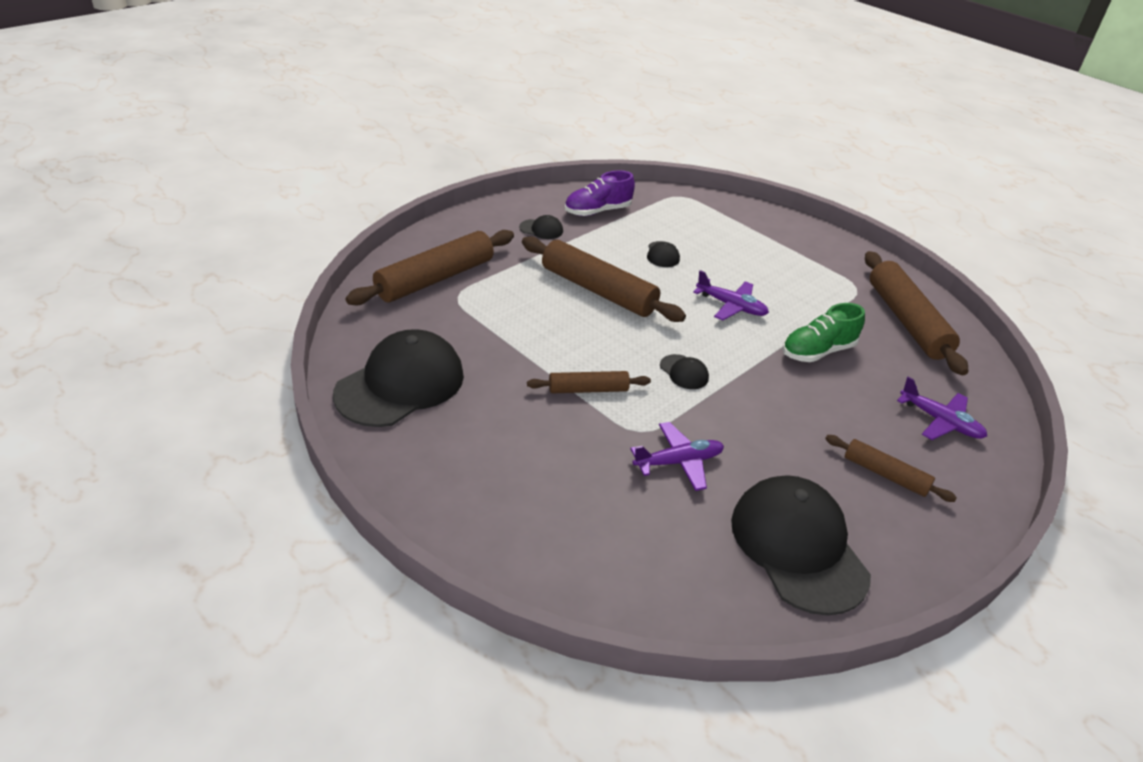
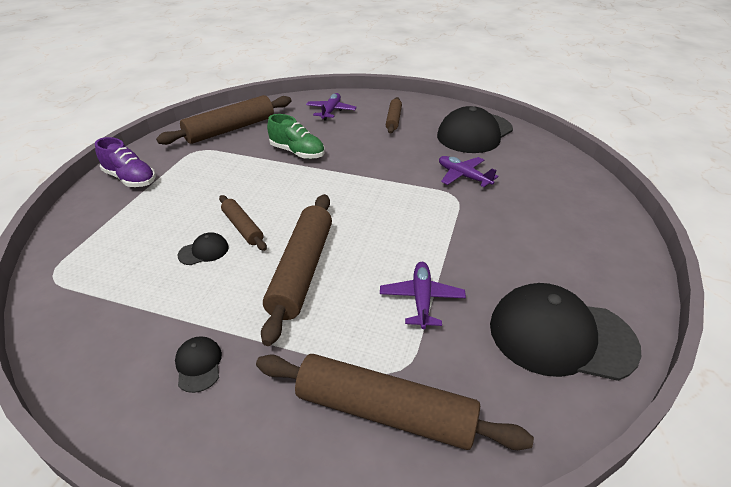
camera: 115 degrees left, 0 degrees up
(588, 389) = (441, 230): brown rolling pin -> brown rolling pin (242, 227)
(597, 211) = (122, 331): purple shoe -> purple shoe (130, 179)
(684, 372) = (375, 195): black cap -> none
(731, 306) = (268, 195): purple plane -> purple plane (421, 299)

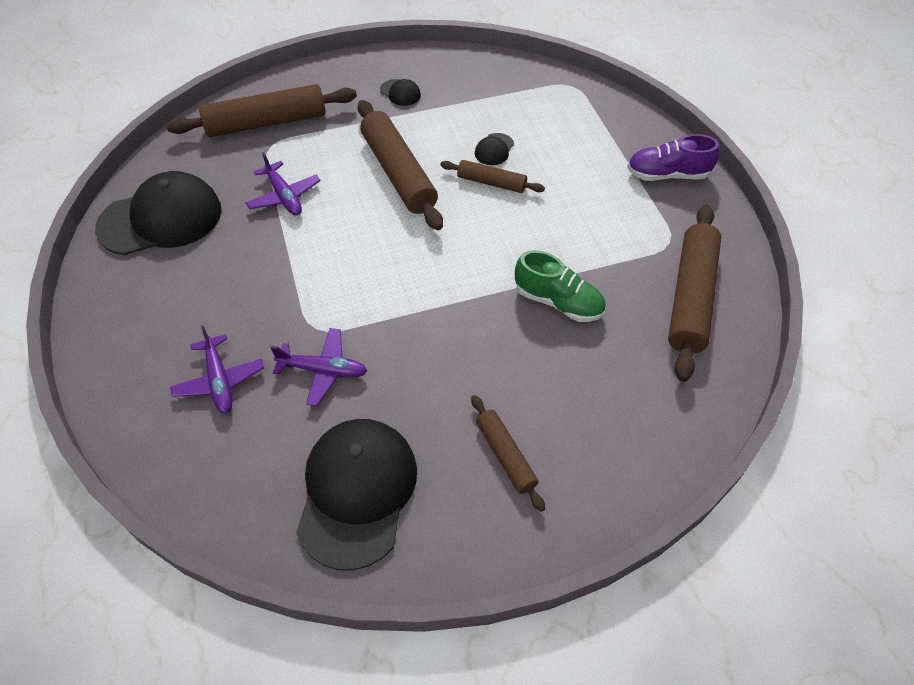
camera: 145 degrees right, 15 degrees up
(297, 152) = (558, 302): green shoe -> green shoe turned 150 degrees counterclockwise
(331, 111) = (618, 421): purple plane -> purple plane (220, 381)

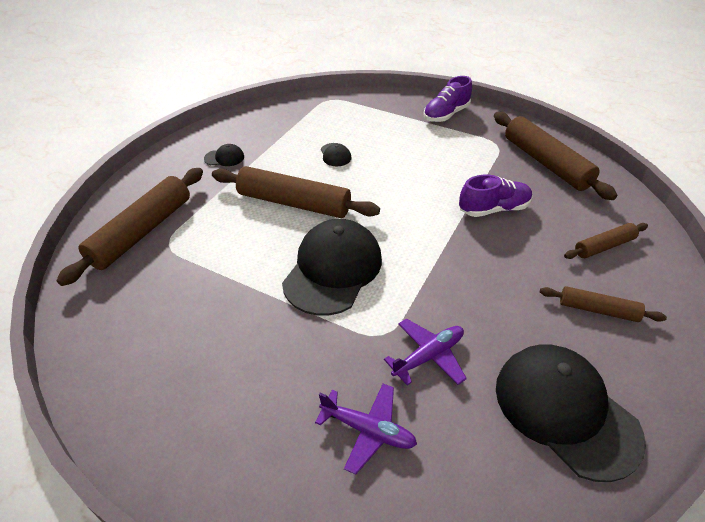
camera: 45 degrees left, 10 degrees down
(161, 219) = (140, 357): black cap -> black cap (333, 270)
(284, 196) = (230, 269): purple plane -> none
(491, 182) = (361, 173): brown rolling pin -> brown rolling pin (604, 246)
(558, 302) = (493, 209): green shoe -> purple shoe

